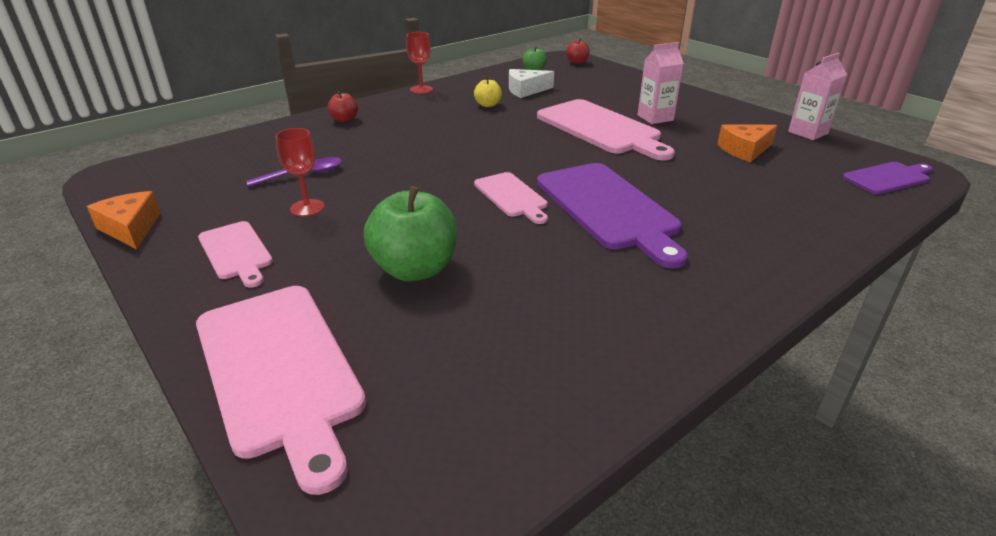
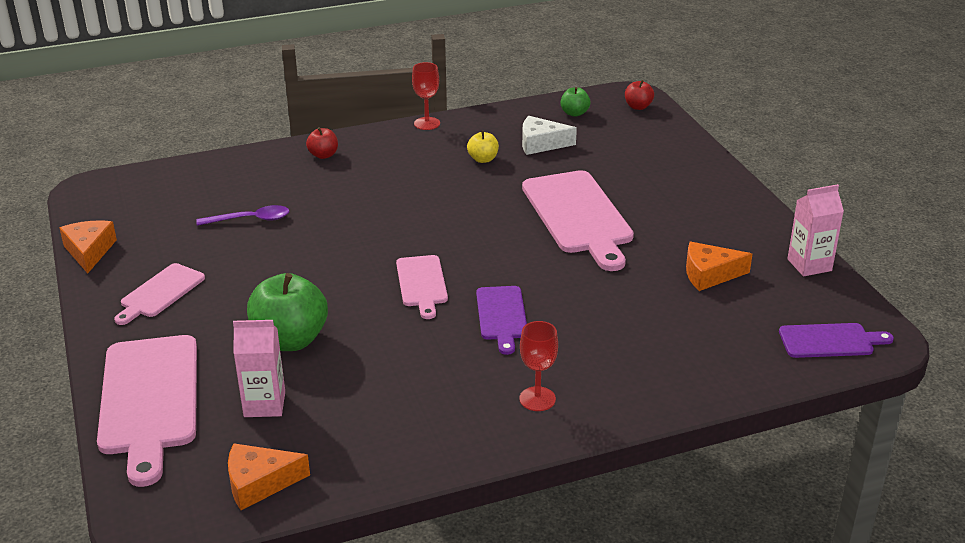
camera: 20 degrees right, 0 degrees up
(236, 252) = (160, 293): pink cutting board -> pink cutting board turned 45 degrees clockwise
(307, 208) = (236, 259): red goblet -> red goblet (537, 399)
(489, 441) = (259, 483): none -> orange cheese
(609, 208) = (502, 316): purple cutting board -> purple cutting board, size x0.55
(655, 118) = (653, 211): pink carton -> pink carton (264, 404)

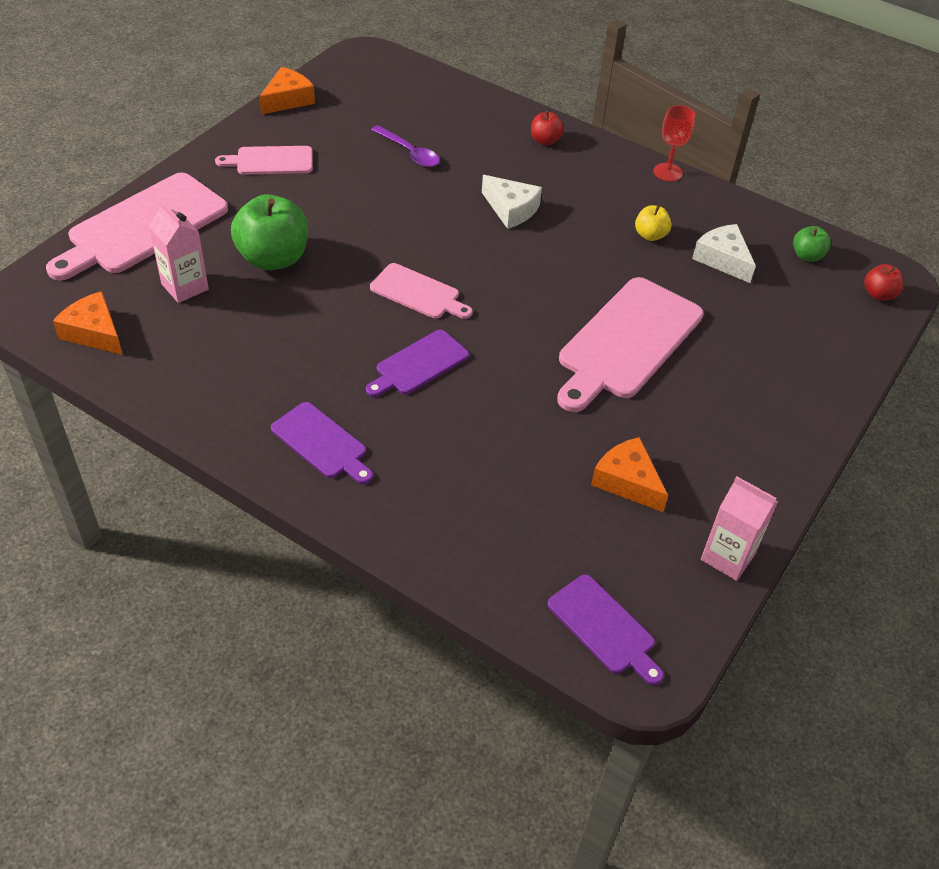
camera: 50 degrees right, 15 degrees up
(381, 203) = (511, 209): none -> white cheese
(422, 284) = (418, 293): pink cutting board -> pink cutting board turned 105 degrees counterclockwise
(537, 399) = (322, 443): red goblet -> purple cutting board

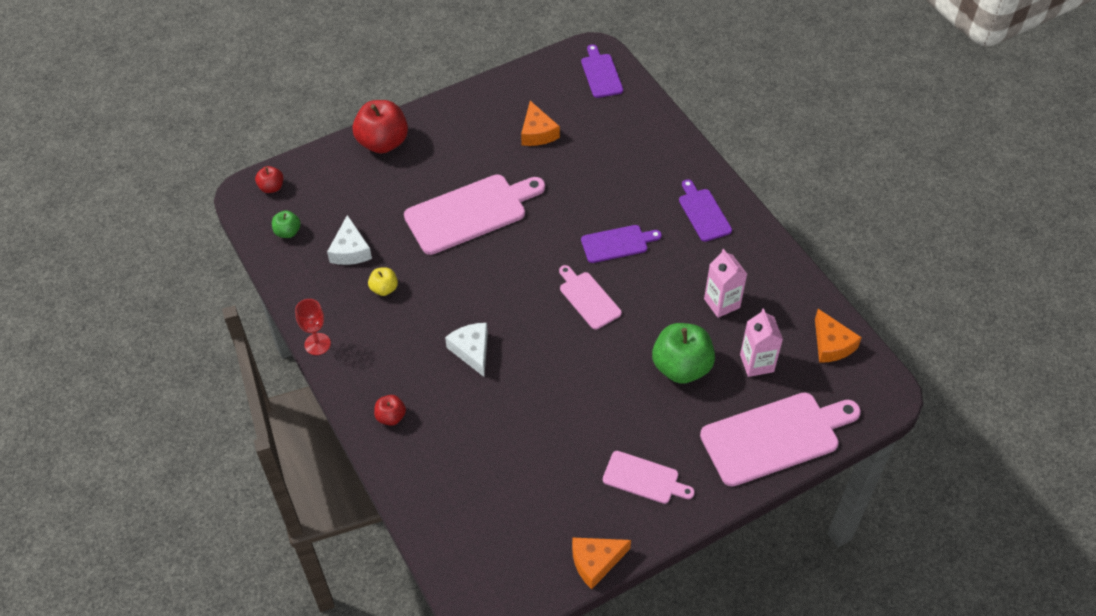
camera: 150 degrees left, 5 degrees up
(409, 152) = (518, 445): purple spoon -> none
(727, 557) = (514, 81): pink carton -> pink carton (722, 303)
(814, 392) = (383, 142): none -> red apple

